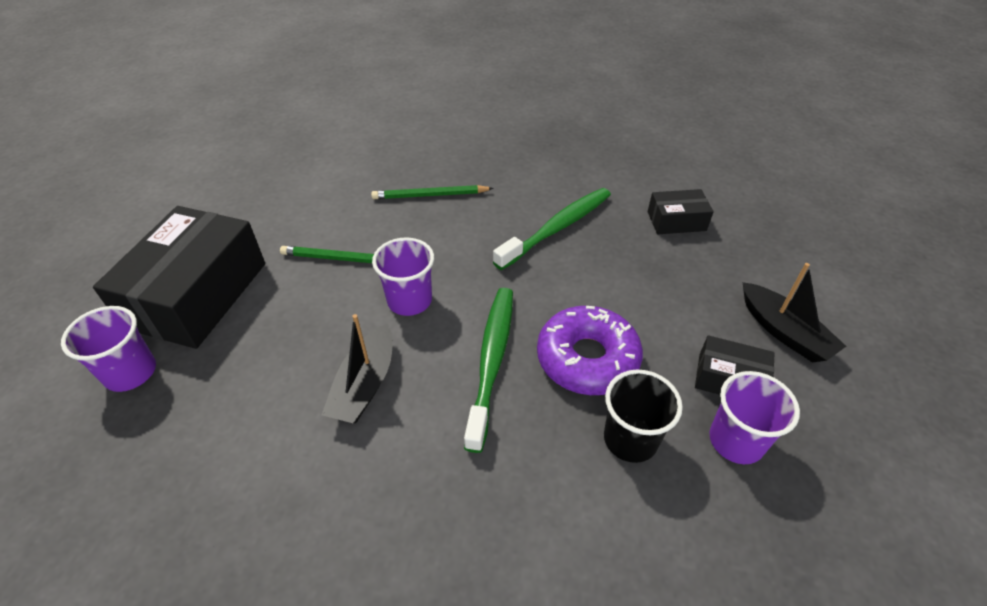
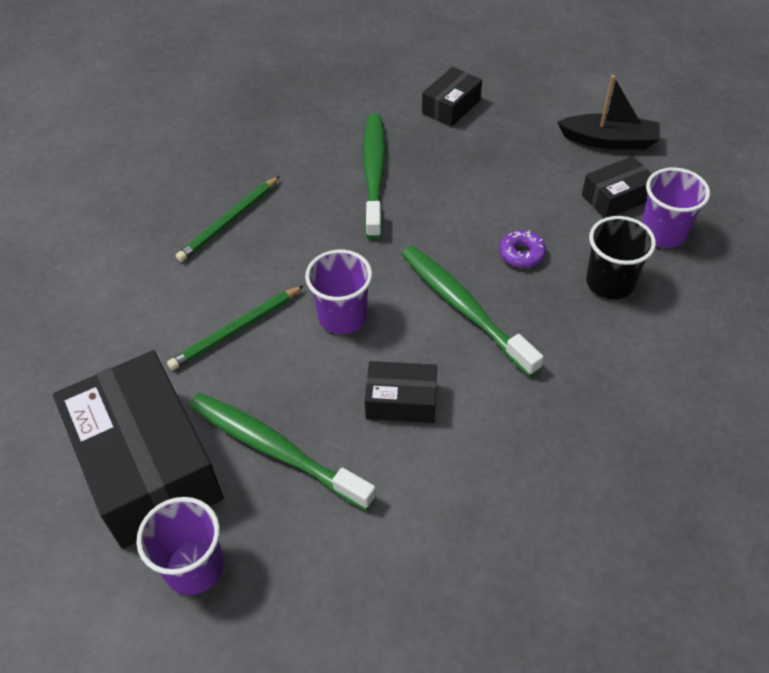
camera: 45 degrees left, 5 degrees up
(260, 346) = (275, 449): none -> green toothbrush
(365, 385) = (401, 401): black boat -> black box
(587, 359) = (521, 254): purple donut -> purple donut, size x0.47

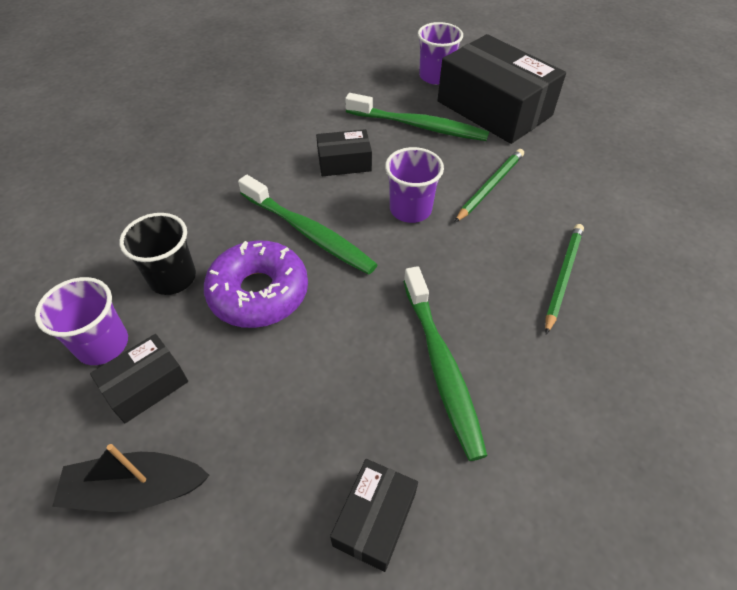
camera: 165 degrees right, 0 degrees up
(521, 254) = (259, 292): purple donut -> purple donut, size x2.12

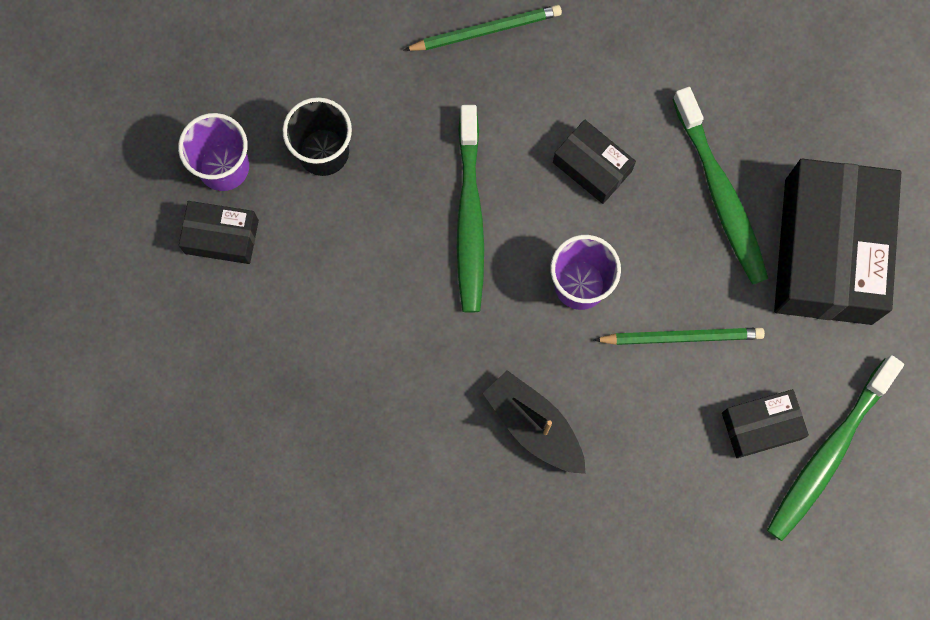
camera: 50 degrees right, 25 degrees up
(136, 489) = (153, 311): black boat -> black boat (534, 426)
(259, 292) = (369, 237): purple donut -> none
(375, 519) = (262, 485): black box -> black box (761, 426)
(435, 76) = (835, 140): purple cup -> none
(441, 366) = (421, 443): green toothbrush -> green toothbrush (829, 453)
(562, 277) = (608, 482): green pencil -> green pencil (486, 30)

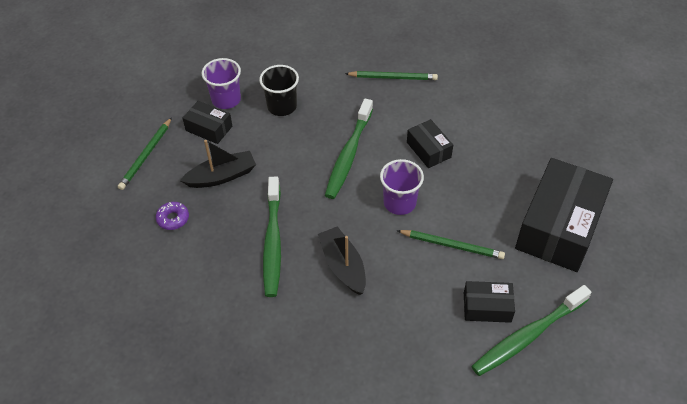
camera: 20 degrees right, 25 degrees down
(143, 324) = (146, 155): none -> green pencil
(243, 429) = (173, 219): none -> purple donut
(285, 325) = (222, 176): none -> black boat
(720, 194) = (500, 181): green toothbrush -> green toothbrush (273, 242)

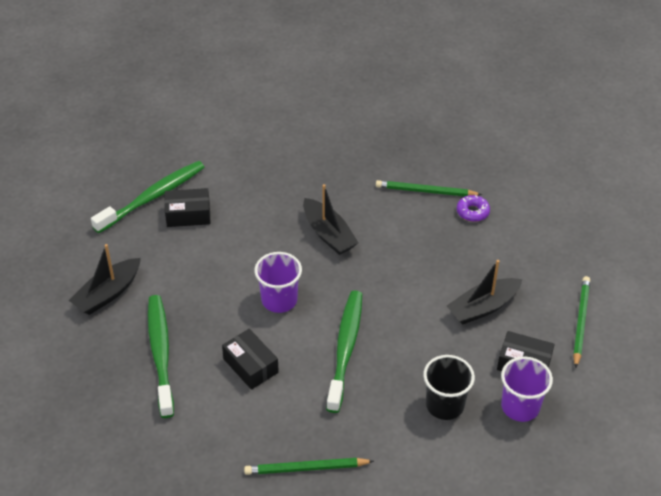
camera: 170 degrees right, 5 degrees down
(173, 219) = (514, 258): purple donut -> purple donut (472, 212)
(273, 242) = (403, 247): green toothbrush -> green toothbrush (160, 353)
(452, 245) = (221, 263): green pencil -> green pencil (425, 191)
(559, 226) = (107, 293): black box -> black boat

